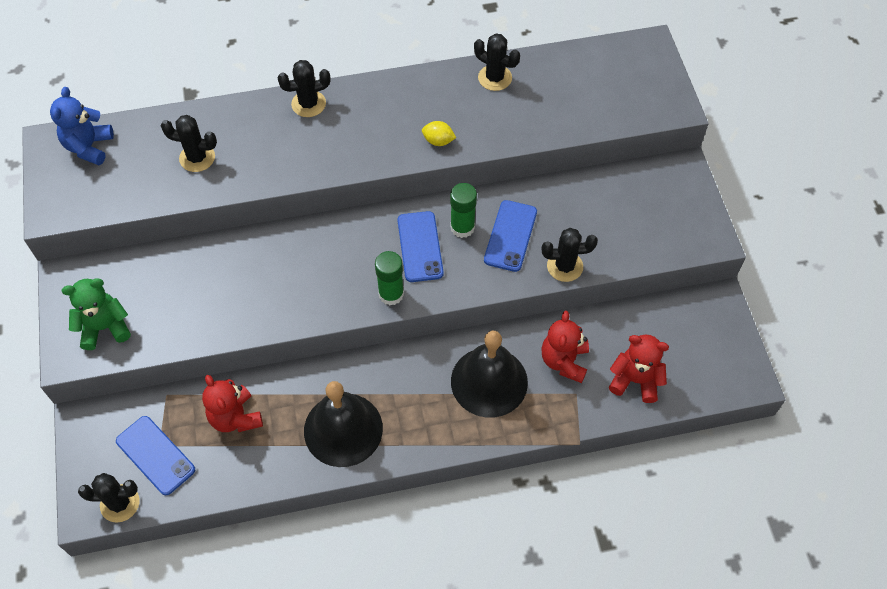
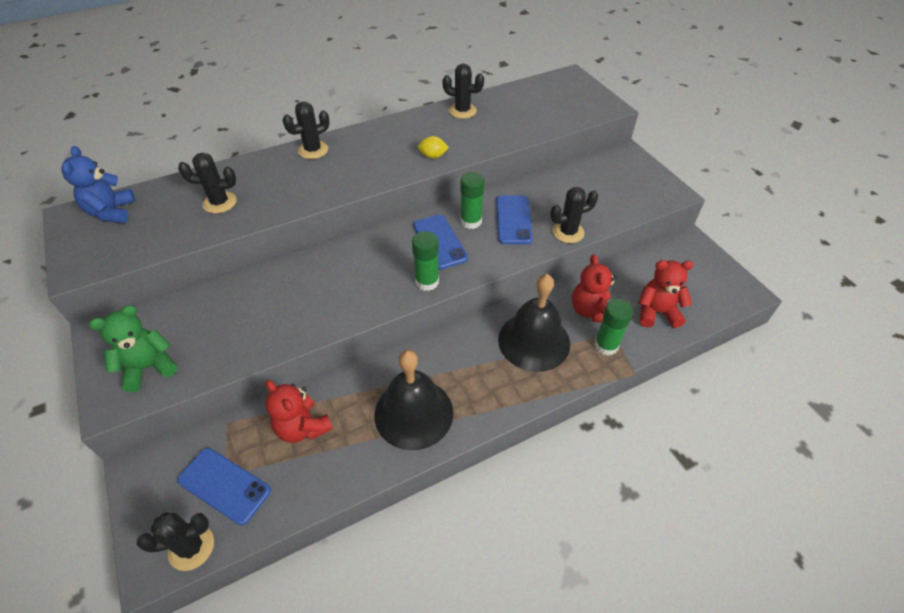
camera: 15 degrees left, 10 degrees down
(563, 405) = (606, 345): none -> green glue stick

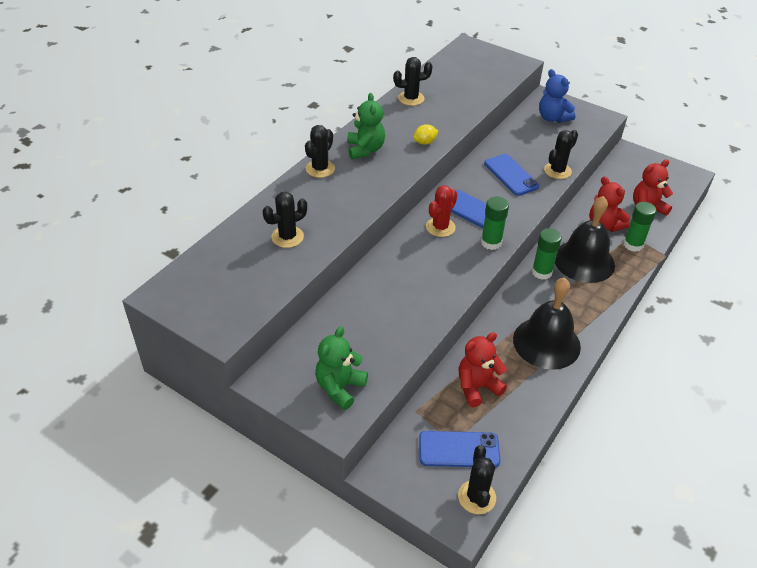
camera: 30 degrees left, 5 degrees down
(111, 212) = (197, 279): blue teddy bear -> blue teddy bear (553, 118)
(191, 547) = (476, 497): black cactus -> black cactus turned 45 degrees counterclockwise
(302, 427) = (477, 387): red teddy bear -> red teddy bear turned 135 degrees clockwise
(370, 145) = (365, 150): none -> green teddy bear
(393, 247) = (440, 227): none -> red cactus
(471, 221) = (480, 187): green glue stick -> green glue stick (541, 272)

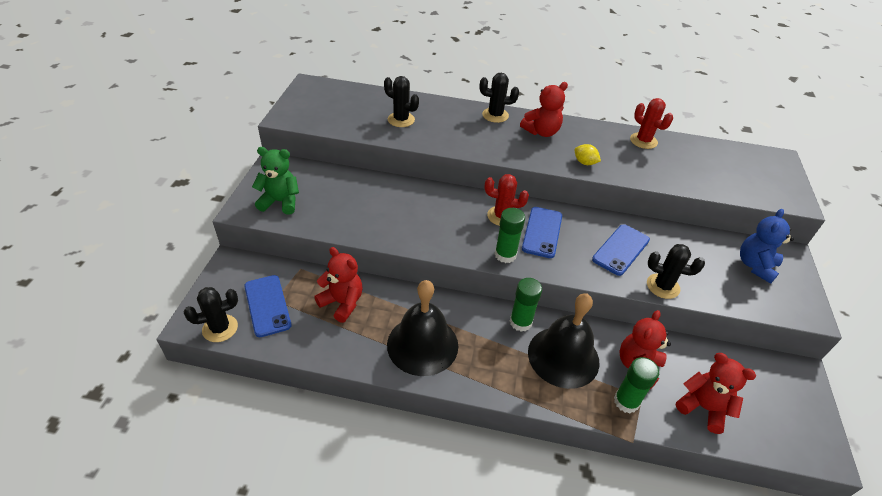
camera: 65 degrees right, 0 degrees up
(365, 150) = (541, 132): green teddy bear -> red teddy bear
(411, 98) = (643, 141): black cactus -> red cactus

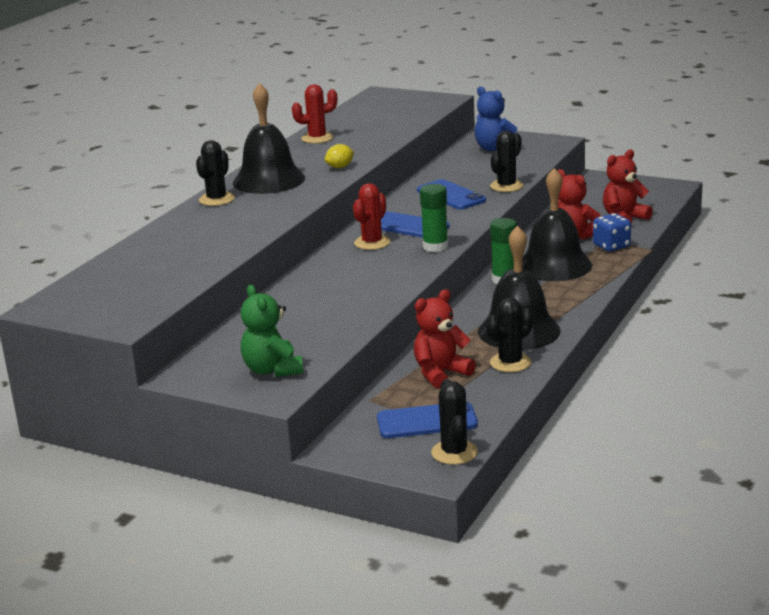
camera: 70 degrees left, 20 degrees down
(280, 202) = (272, 370): green teddy bear -> green teddy bear turned 45 degrees counterclockwise
(401, 120) = (187, 251): black cactus -> black cactus (510, 363)
(541, 132) = (269, 180): red teddy bear -> black bell
(626, 401) = (611, 246): green glue stick -> blue dice

